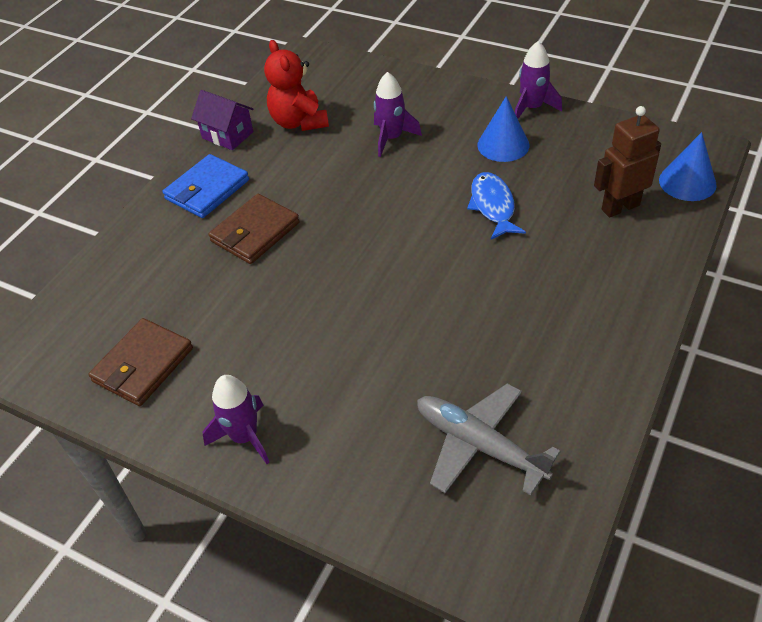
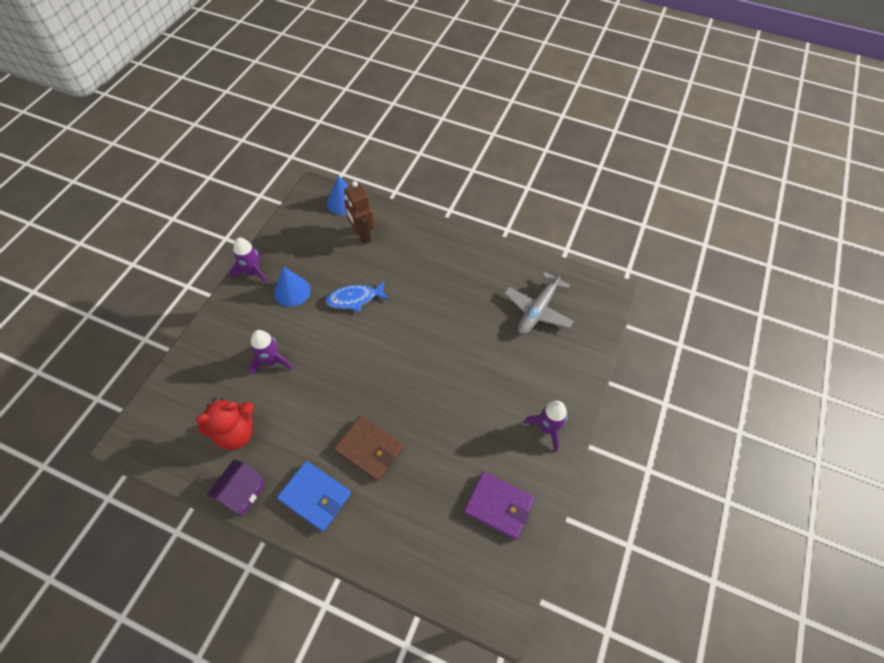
camera: 100 degrees left, 10 degrees up
(143, 365) = (498, 506): brown wallet -> purple wallet

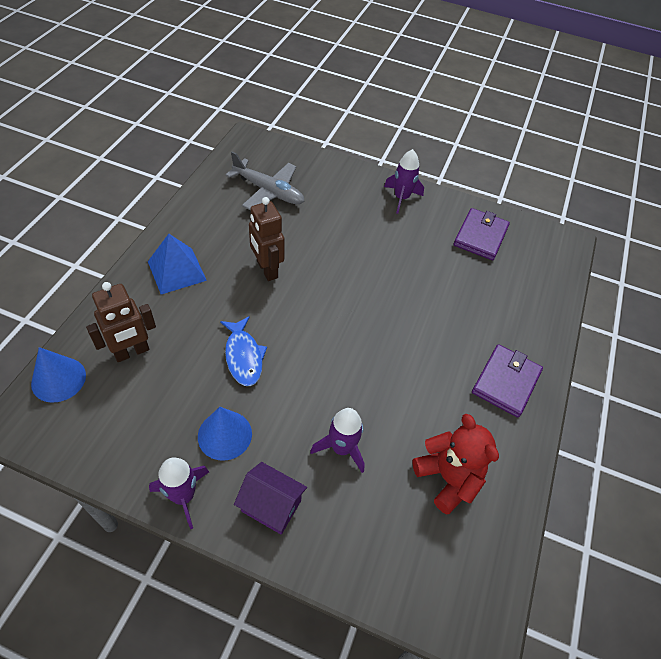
camera: 95 degrees left, 5 degrees down
(242, 492) = (518, 458): purple house -> purple house (271, 506)
(315, 496) = (506, 382): blue wallet -> purple wallet
(369, 449) = (444, 334): brown wallet -> none
(437, 252) = (176, 271): none -> blue pyramid
(440, 311) = (267, 270): none -> brown robot

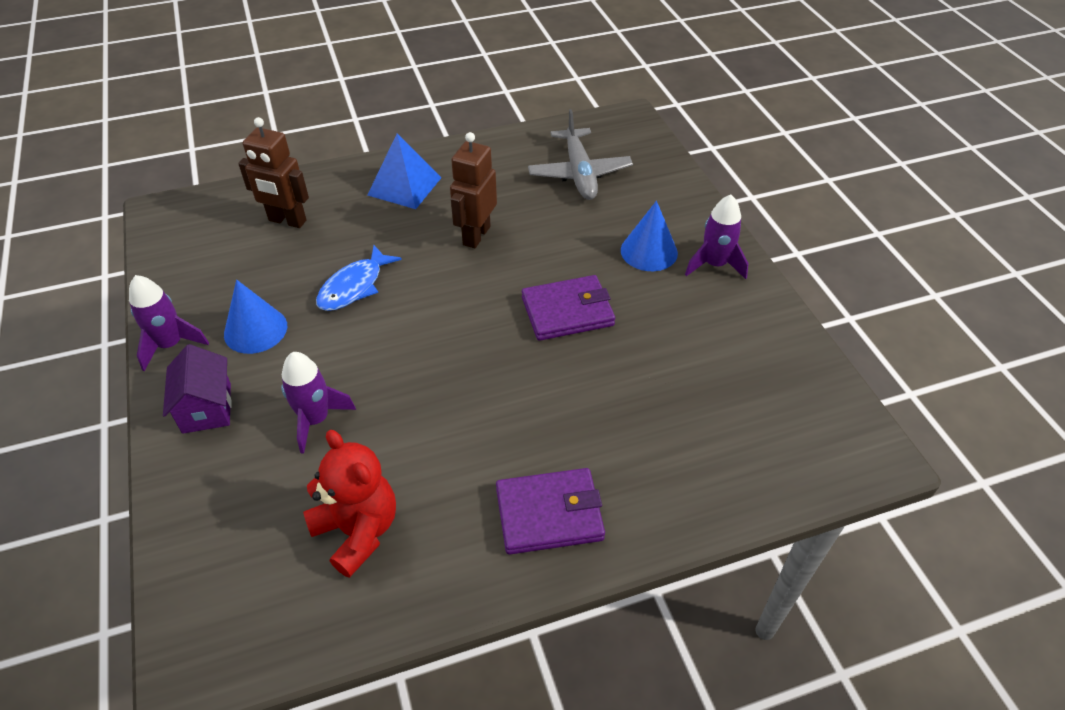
camera: 55 degrees right, 5 degrees down
(58, 379) = (220, 203): blue cone -> blue cone (649, 251)
(447, 478) = (358, 531): red teddy bear -> red teddy bear turned 60 degrees counterclockwise
(480, 236) = (754, 364): purple wallet -> purple wallet (567, 311)

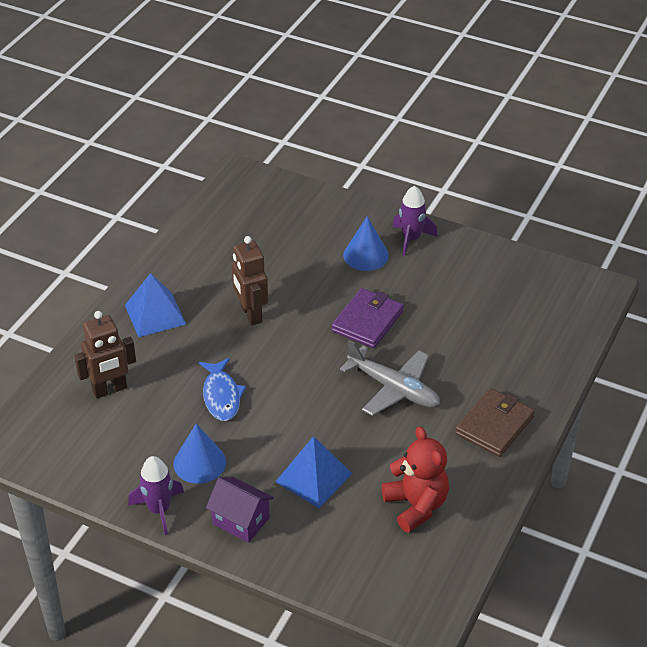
camera: 45 degrees left, 5 degrees down
(315, 419) = (313, 477): purple rocket -> blue pyramid
(358, 531) = (416, 505): red teddy bear -> red teddy bear turned 60 degrees clockwise
(549, 514) = (494, 425): purple wallet -> brown wallet
(579, 173) = (258, 232): grey plane -> grey plane (393, 388)

